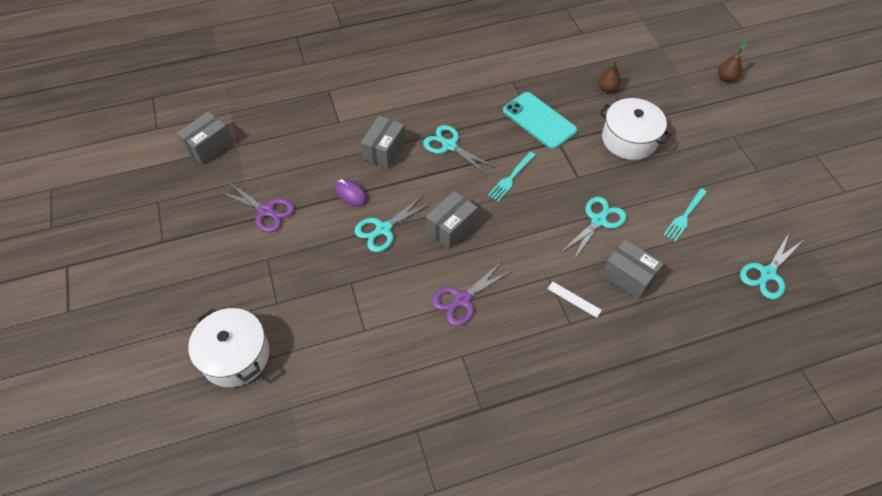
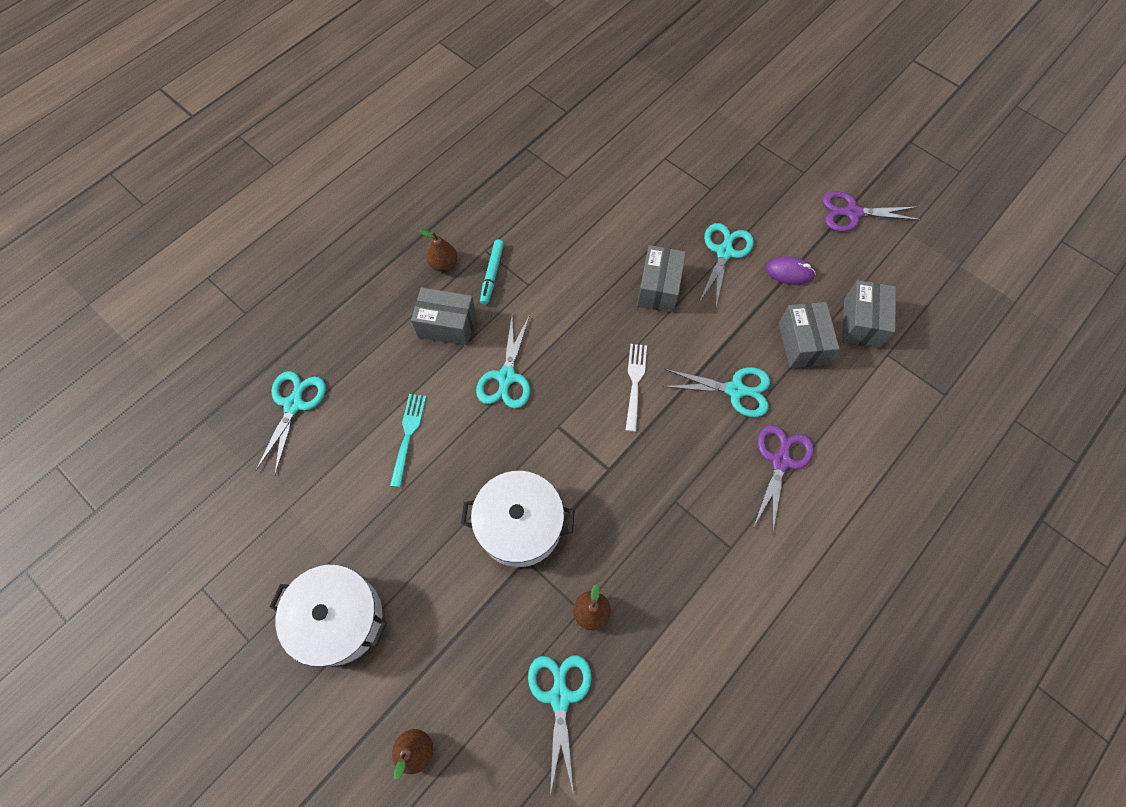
camera: 150 degrees right, 10 degrees up
(209, 146) = (985, 249): grey box -> grey box (861, 323)
(235, 356) = (750, 93): white pot -> white pot (339, 618)
(462, 299) = (598, 223): purple scissors -> purple scissors (780, 461)
(511, 178) = (635, 383): turquoise fork -> white fork
(539, 121) = (652, 492): turquoise phone -> none
(574, 299) = (492, 274): white ruler -> turquoise marker
(611, 328) = (444, 264): none -> brown pear
(641, 67) = (560, 697): none -> turquoise scissors

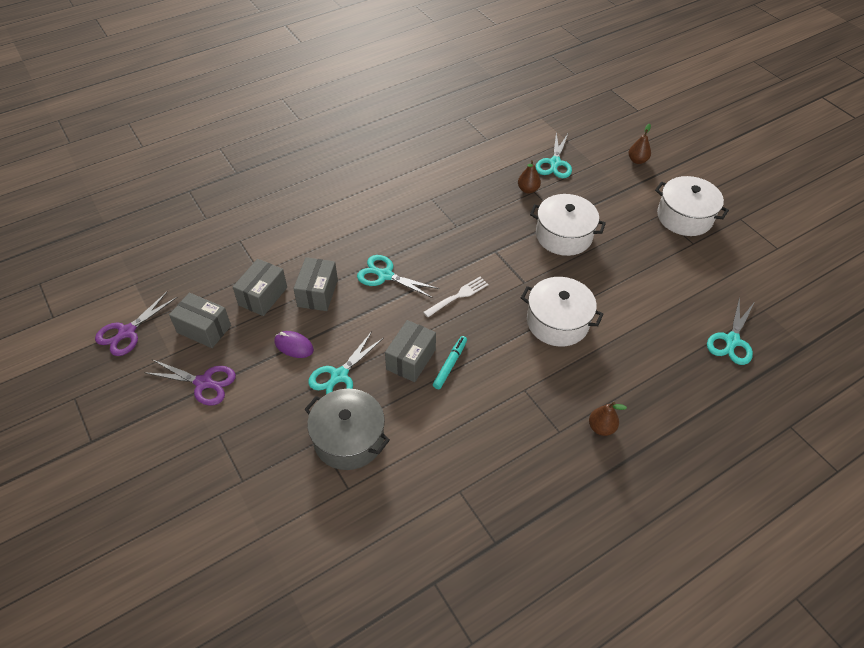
camera: 165 degrees left, 15 degrees down
(408, 435) = (639, 301): turquoise fork -> none
(447, 325) = (602, 372): grey box -> grey box (204, 329)
(492, 274) = (556, 406): turquoise marker -> turquoise marker (450, 365)
(506, 377) = (557, 322): turquoise scissors -> white pot
(635, 383) = (458, 296): white fork -> white fork turned 150 degrees counterclockwise
(684, 196) = (349, 439): none -> grey pot
(780, 461) = (376, 231): purple scissors -> purple scissors (127, 332)

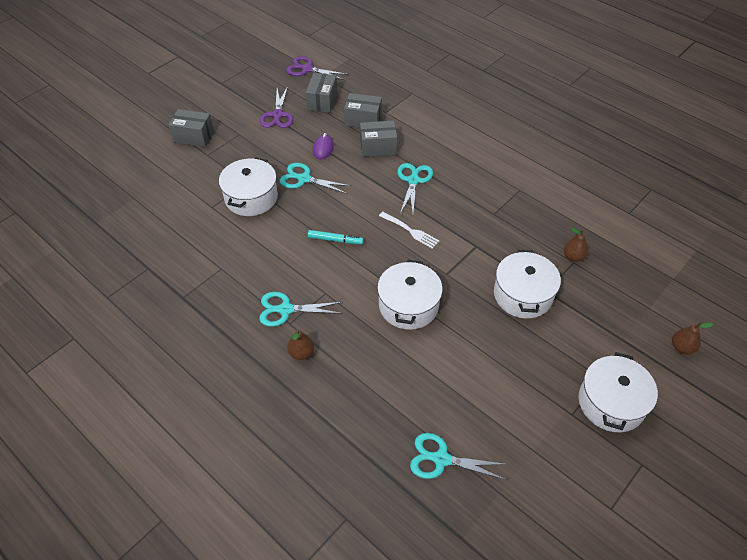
camera: 75 degrees right, 0 degrees up
(349, 439) = (251, 197): grey pot -> white pot
(411, 359) = (332, 215): grey box -> grey box (194, 137)
(555, 163) = (628, 272): turquoise scissors -> turquoise scissors (286, 309)

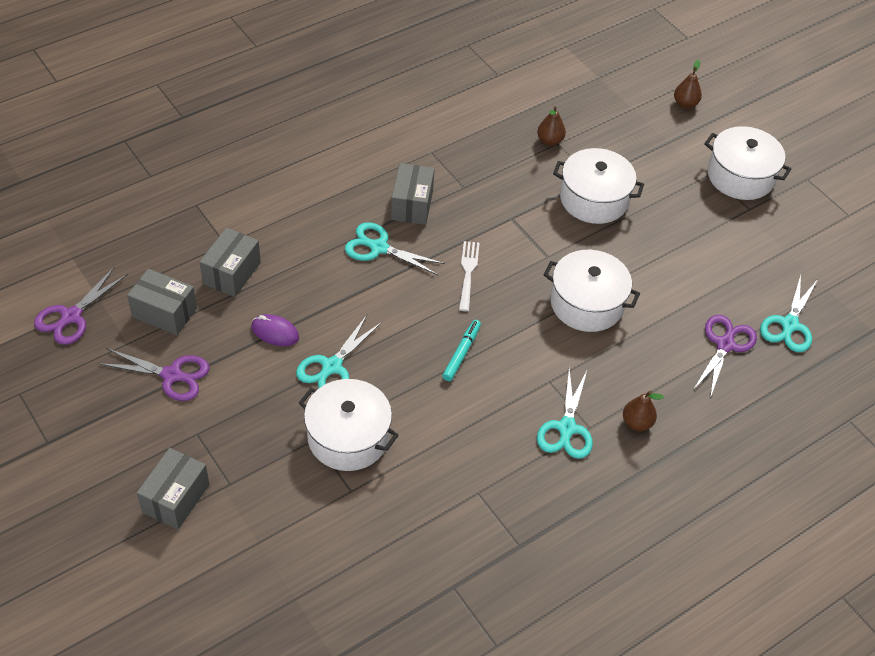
camera: 80 degrees left, 0 degrees up
(378, 147) = (298, 269): grey box -> grey box (412, 205)
(400, 408) = (725, 345): none -> purple scissors
(410, 231) = (468, 273): white fork -> white fork turned 45 degrees counterclockwise

